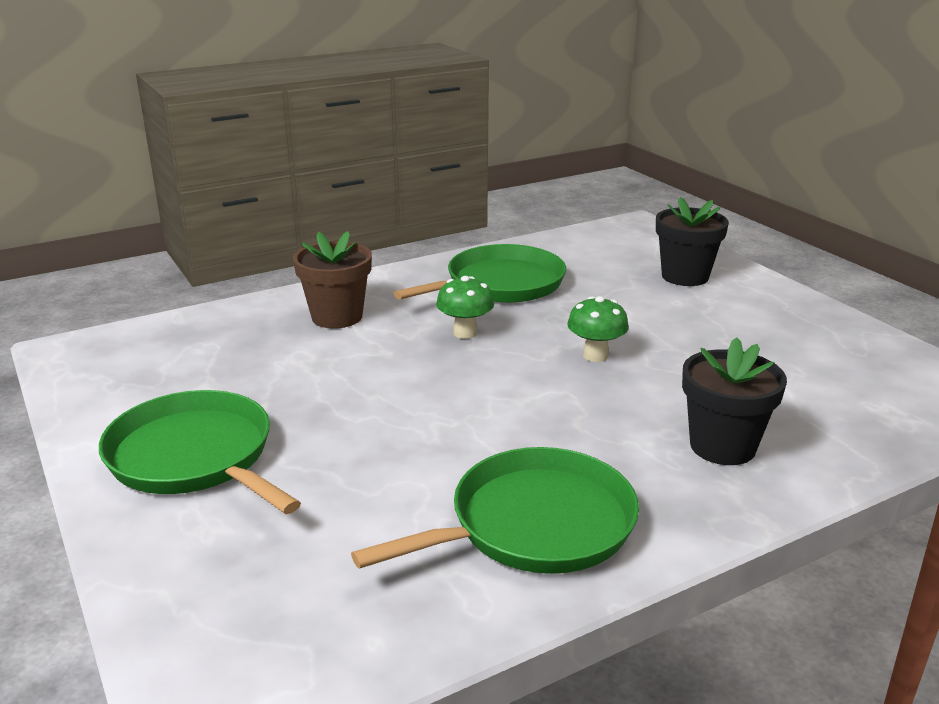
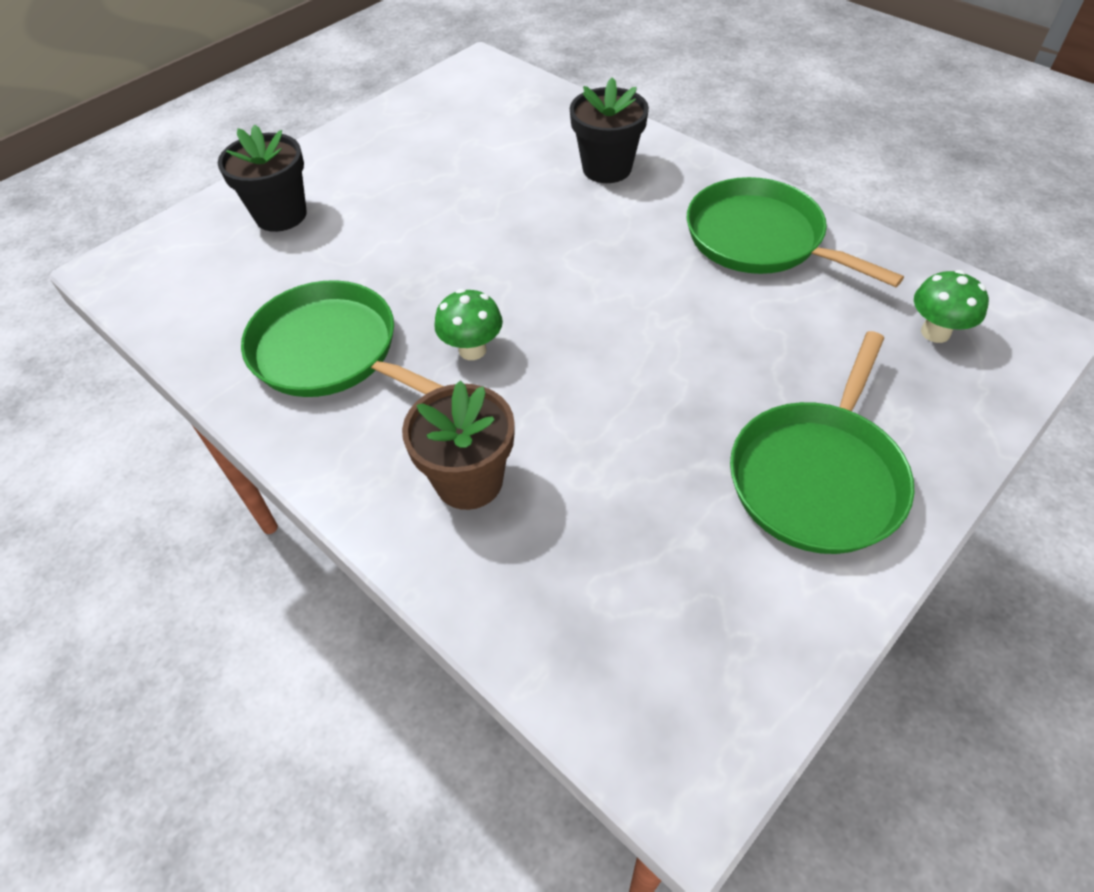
camera: 105 degrees left, 25 degrees up
(595, 355) = (488, 249): green mushroom -> green mushroom (935, 332)

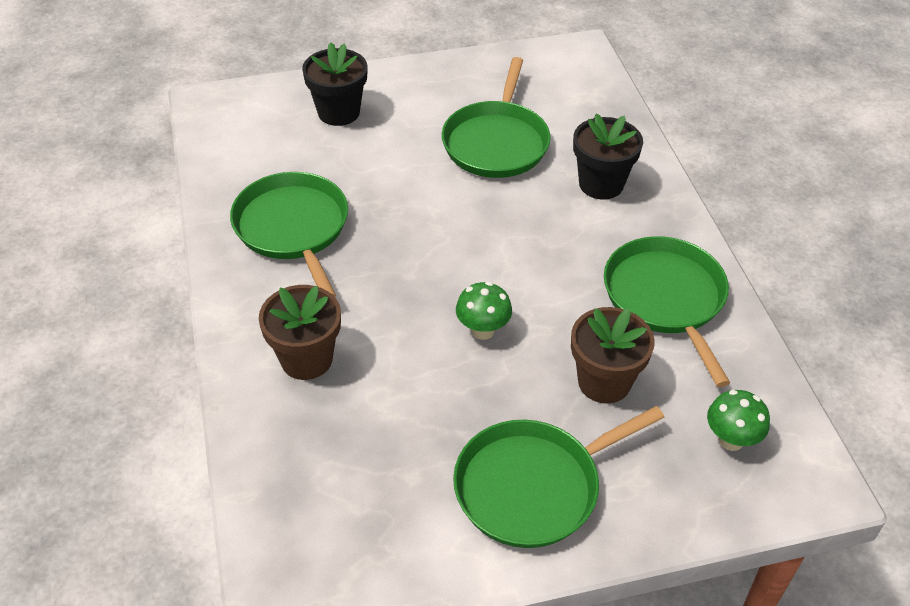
camera: 30 degrees right, 5 degrees down
(472, 350) = (382, 274): green mushroom -> green mushroom (482, 330)
(473, 174) = (496, 142): none -> green pan
(782, 340) = (604, 382): none -> brown flower pot

